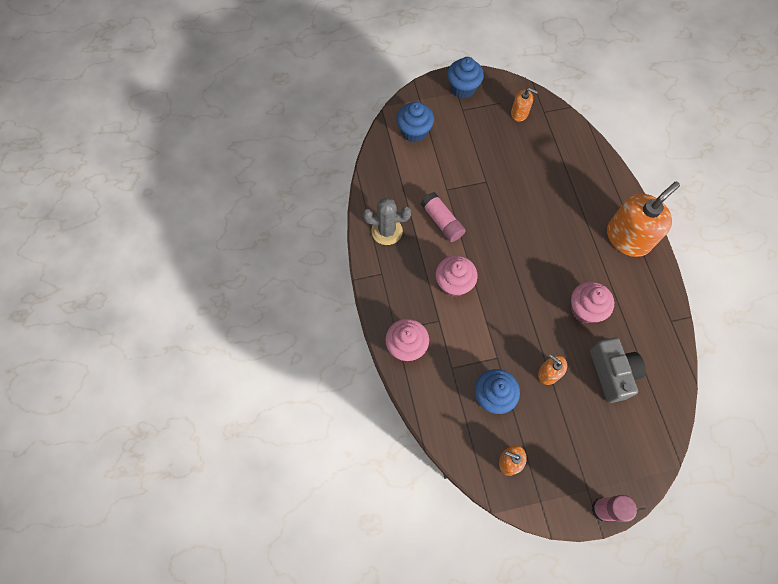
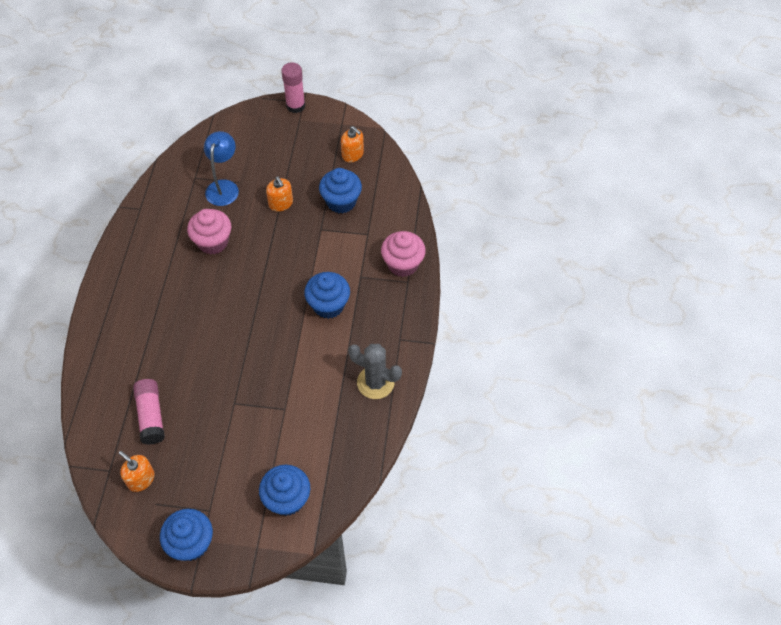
camera: 160 degrees left, 10 degrees down
(442, 221) = (309, 373): pink glue stick -> pink glue stick (151, 416)
(454, 283) = (328, 305): pink cupcake -> blue cupcake
(612, 373) = (224, 187): grey camera -> blue lamp
(628, 237) = (122, 292): orange soap dispenser -> none

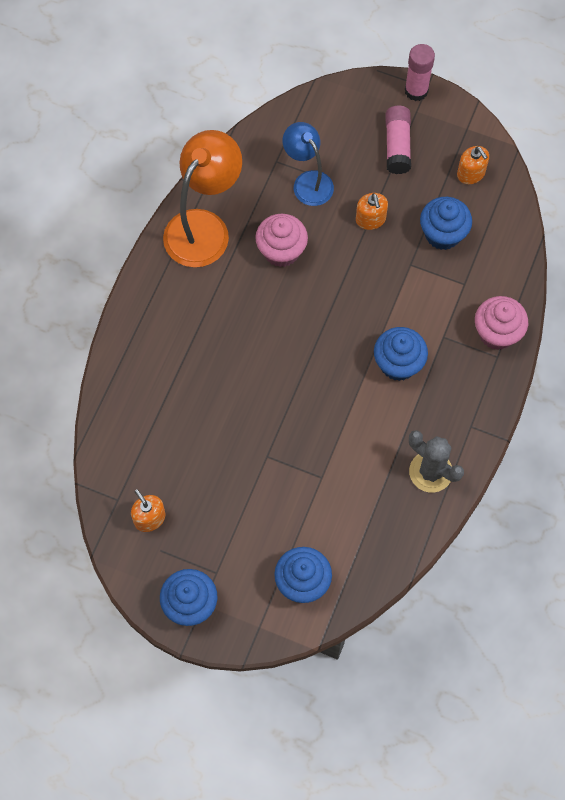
camera: 15 degrees right, 10 degrees up
(145, 238) = (204, 227): none -> orange lamp
(151, 416) = (173, 448): pink glue stick -> pink glue stick (397, 146)
(224, 187) = (308, 181): blue lamp -> blue lamp turned 60 degrees counterclockwise

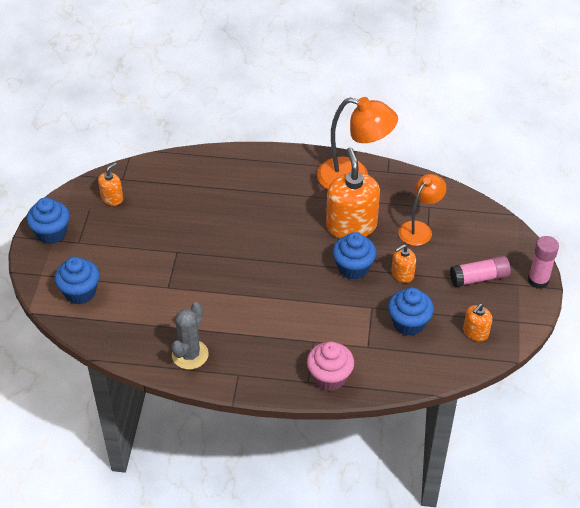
camera: 75 degrees right, 20 degrees down
(281, 251) = (351, 225): pink cupcake -> orange soap dispenser
(308, 181) = (419, 229): blue lamp -> orange lamp
(398, 364) = (279, 316): blue cupcake -> blue cupcake (353, 268)

